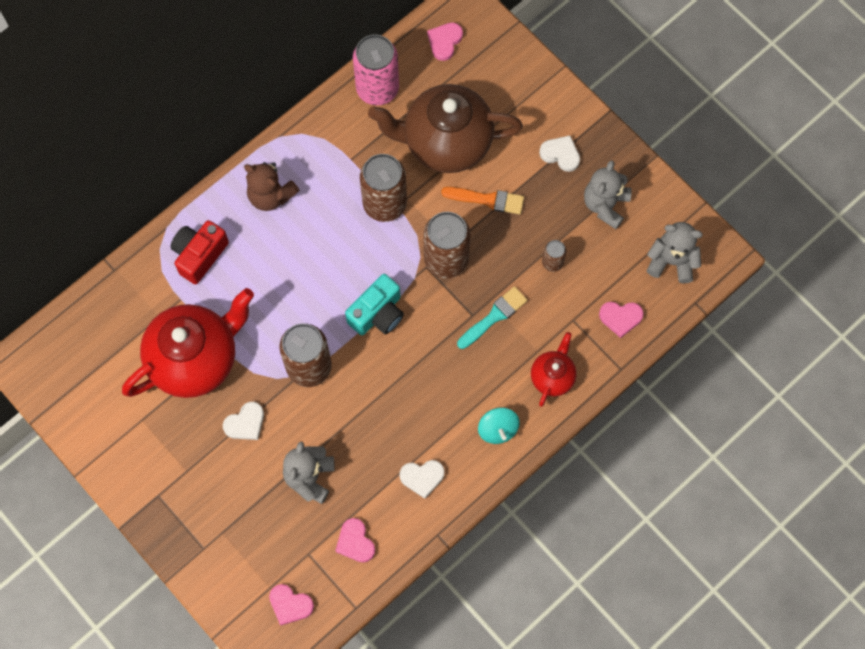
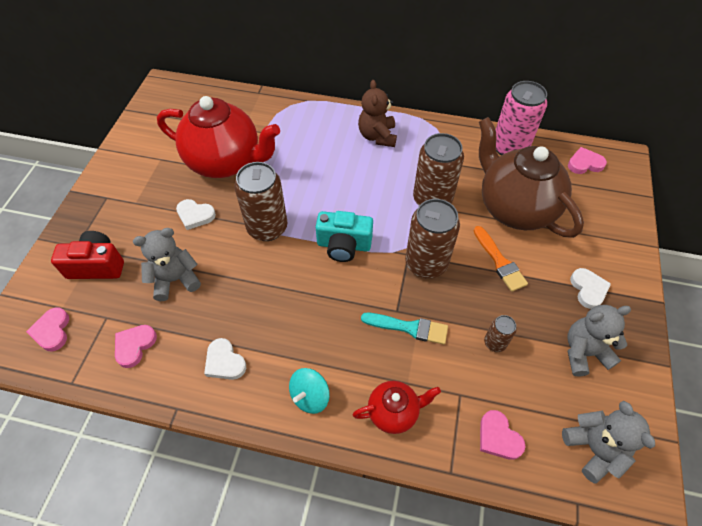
camera: 55 degrees right, 15 degrees down
(199, 255) = (303, 125): red camera -> red camera (97, 265)

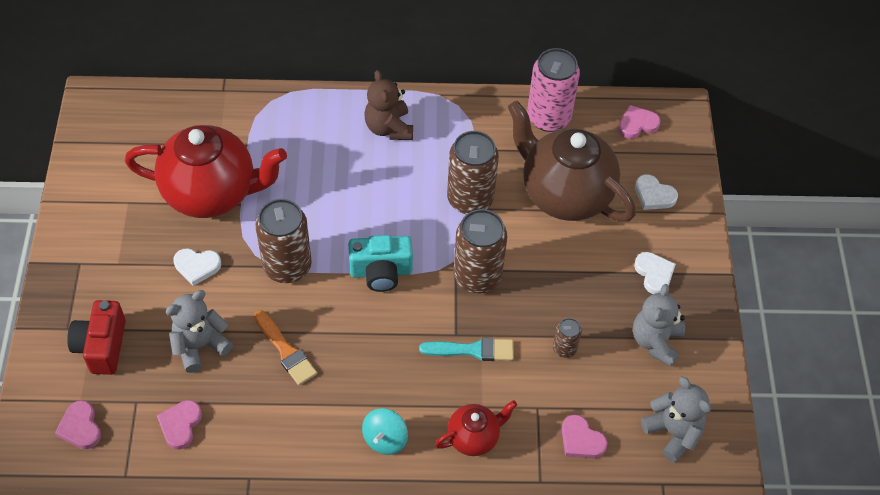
camera: 15 degrees left, 0 degrees up
(97, 265) = (102, 346): red camera -> red camera turned 75 degrees counterclockwise
(224, 362) = (285, 422): white heart -> white heart (654, 195)
(499, 261) = (557, 260): orange brush -> orange brush (286, 351)
(584, 352) = (655, 341): grey teddy bear -> grey teddy bear turned 45 degrees counterclockwise

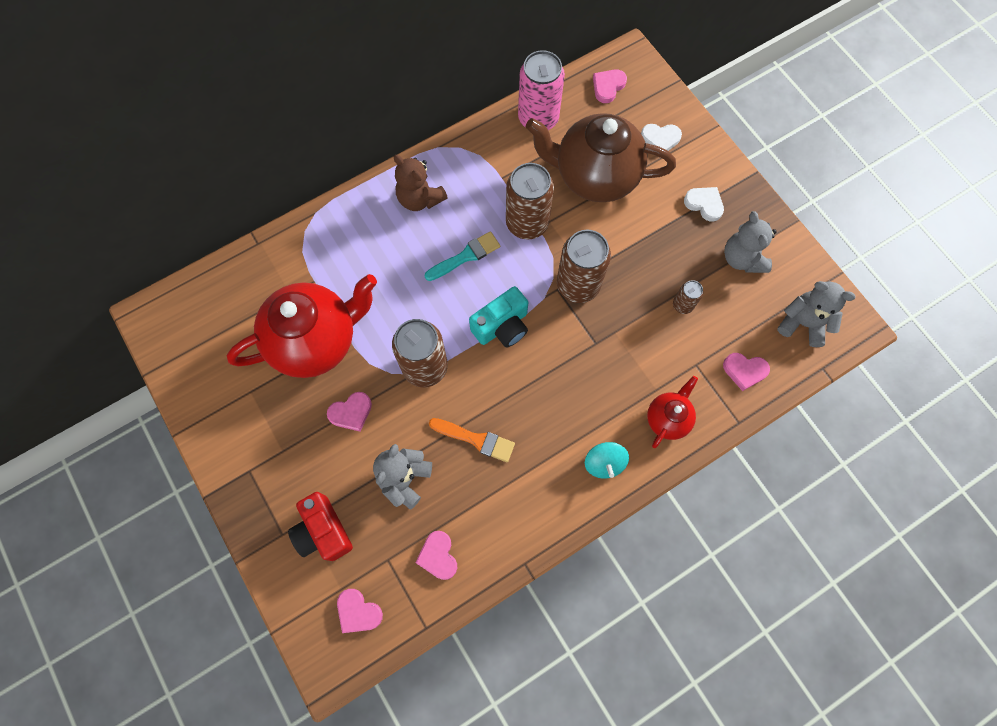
camera: 30 degrees left, 15 degrees up
(197, 266) = (351, 412): white heart -> pink heart
(472, 350) = (617, 348): turquoise brush -> turquoise brush (466, 256)

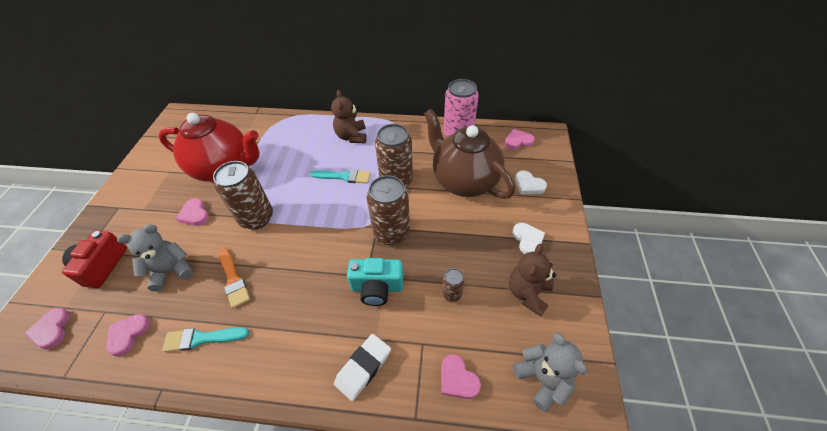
camera: 40 degrees right, 20 degrees down
(351, 412) = (195, 214): pink heart -> pink heart turned 45 degrees clockwise
(502, 326) = (322, 225): turquoise camera -> turquoise camera (377, 288)
(510, 505) = (202, 338): none -> turquoise brush
(604, 463) = (287, 362): turquoise spinning top -> none
(668, 418) = (363, 367): red teapot -> white eraser
(742, 258) = (528, 293): grey teddy bear -> brown teddy bear

